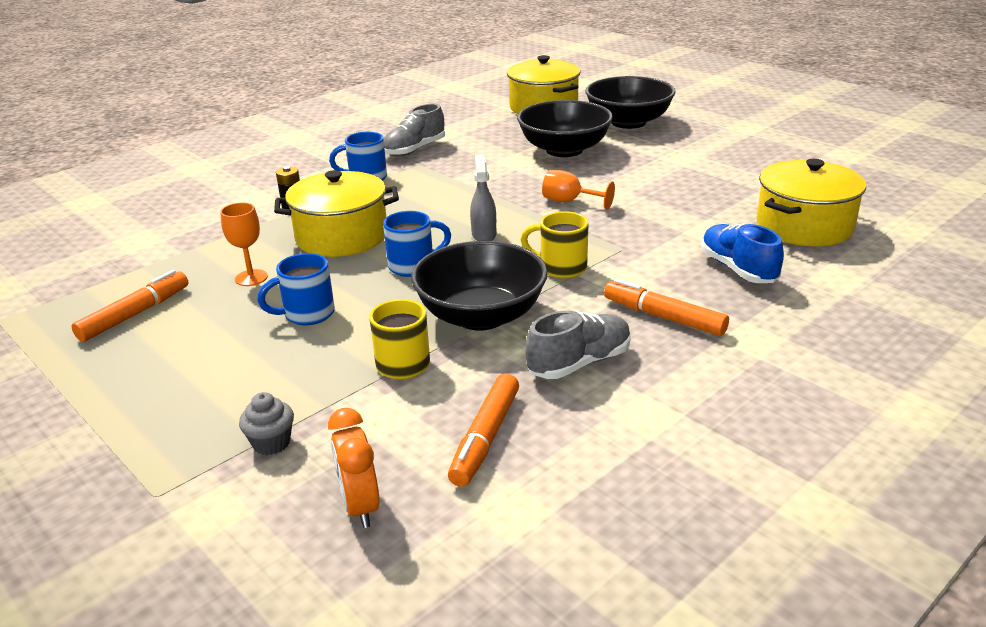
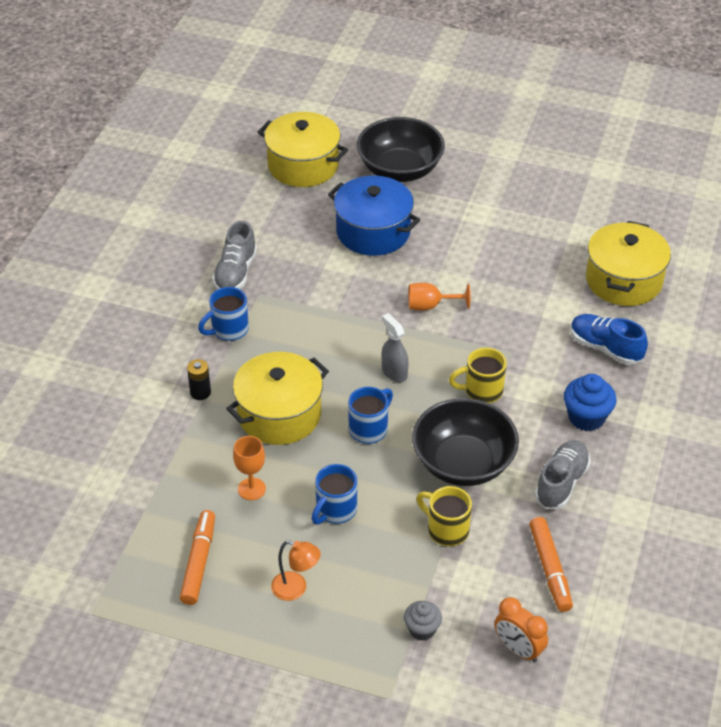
camera: 30 degrees left, 15 degrees up
(191, 362) = (296, 589): none -> orange lamp
(564, 150) = (373, 231): black bowl -> blue pot
(663, 317) = (586, 417): orange marker -> blue cupcake

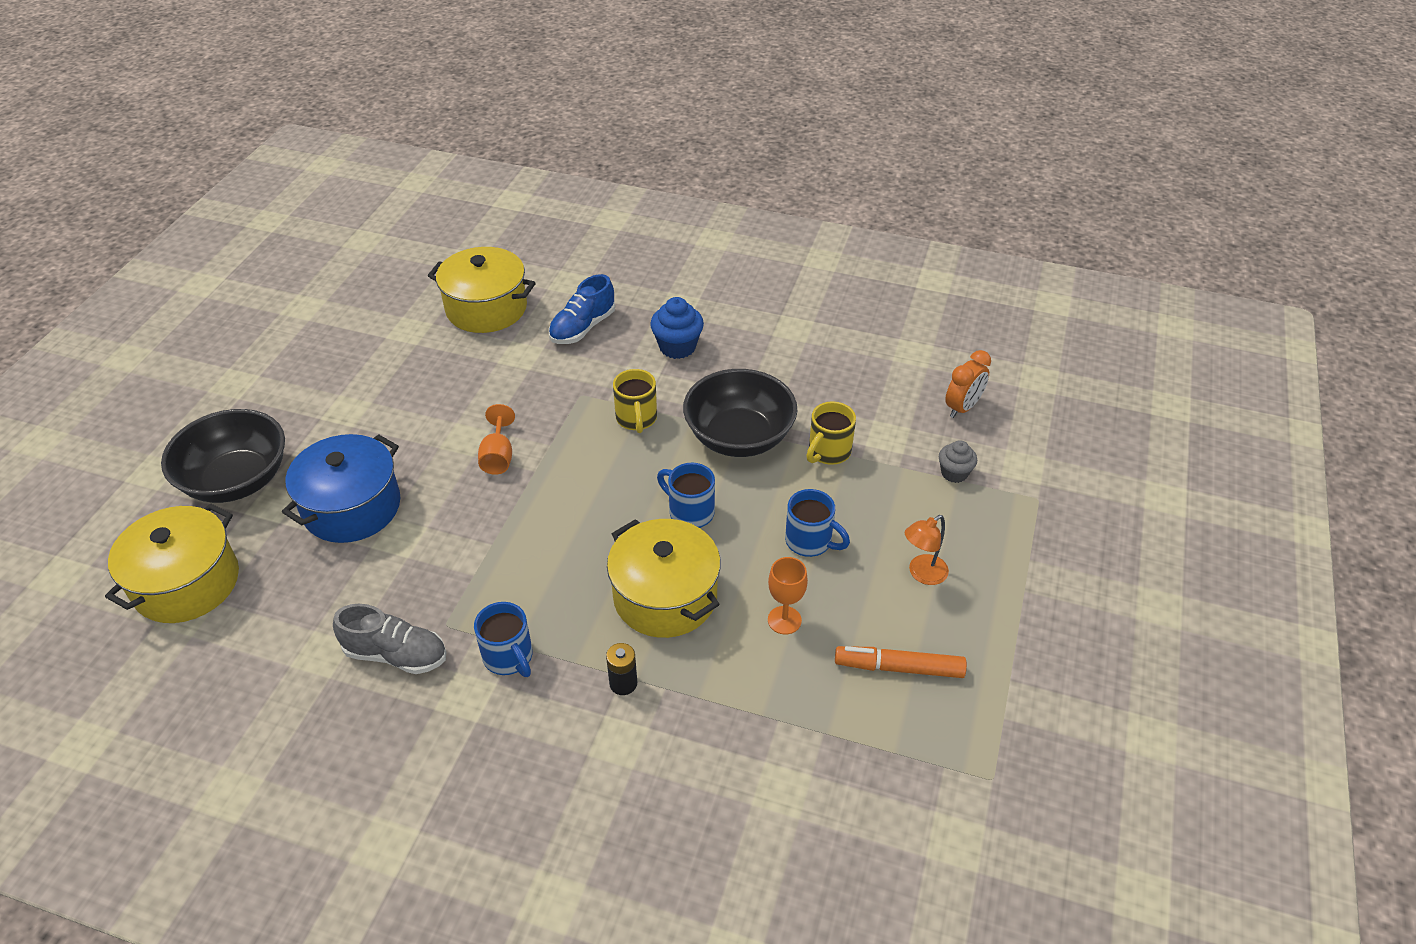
camera: 90 degrees left, 0 degrees up
(296, 589) = (922, 574): orange lamp -> orange lamp turned 150 degrees counterclockwise
(394, 372) = (602, 490): grey spray bottle -> none
(550, 569) = (867, 382): orange marker -> none
(561, 483) = (762, 369): grey shoe -> none

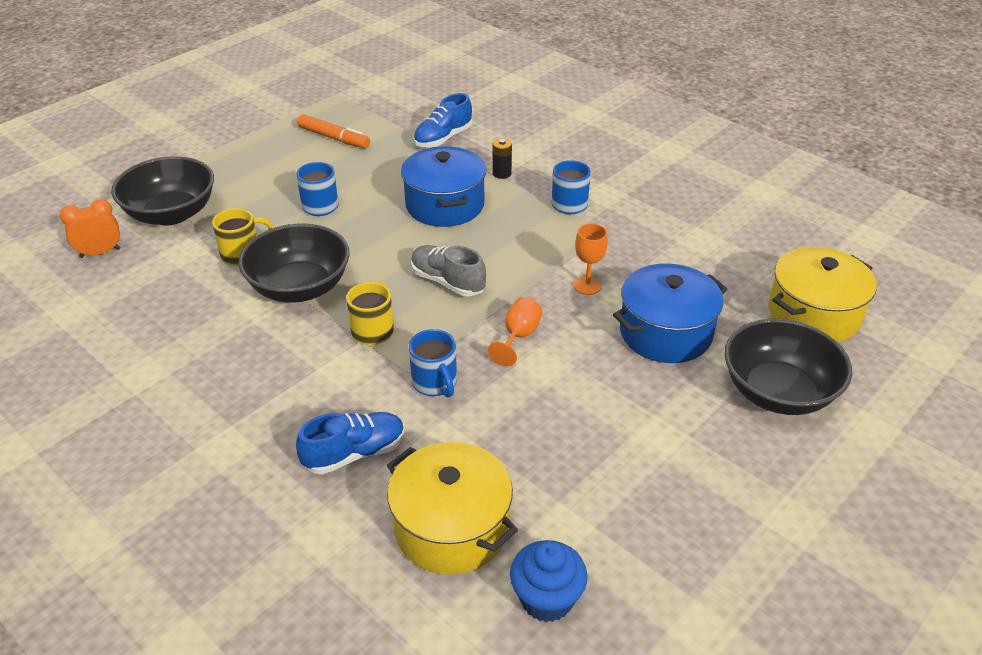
camera: 155 degrees left, 5 degrees down
(396, 654) = (646, 225): grey shoe -> grey shoe (447, 282)
(665, 596) = (444, 205): yellow pot -> blue pot
(677, 347) = (275, 392): blue cupcake -> blue cupcake (546, 599)
(690, 512) = (387, 247): blue mug -> blue mug (435, 383)
(748, 730) = (443, 138): none -> blue shoe
(784, 620) = (378, 174): orange goblet -> orange goblet (587, 285)
(922, 574) = (268, 170): orange lamp -> none
(954, 473) = (171, 214): grey cupcake -> black bowl

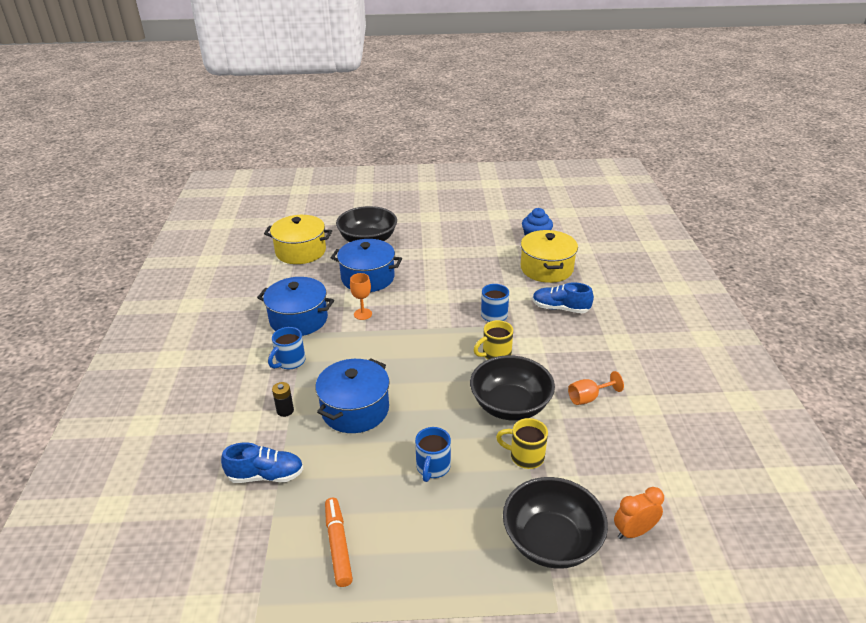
camera: 135 degrees left, 5 degrees down
(100, 253) = (633, 532): orange clock -> orange clock turned 135 degrees clockwise
(447, 282) = (425, 357): grey shoe -> none
(518, 336) = (430, 311): orange goblet -> orange goblet (588, 398)
(638, 240) = (299, 319): none -> blue pot

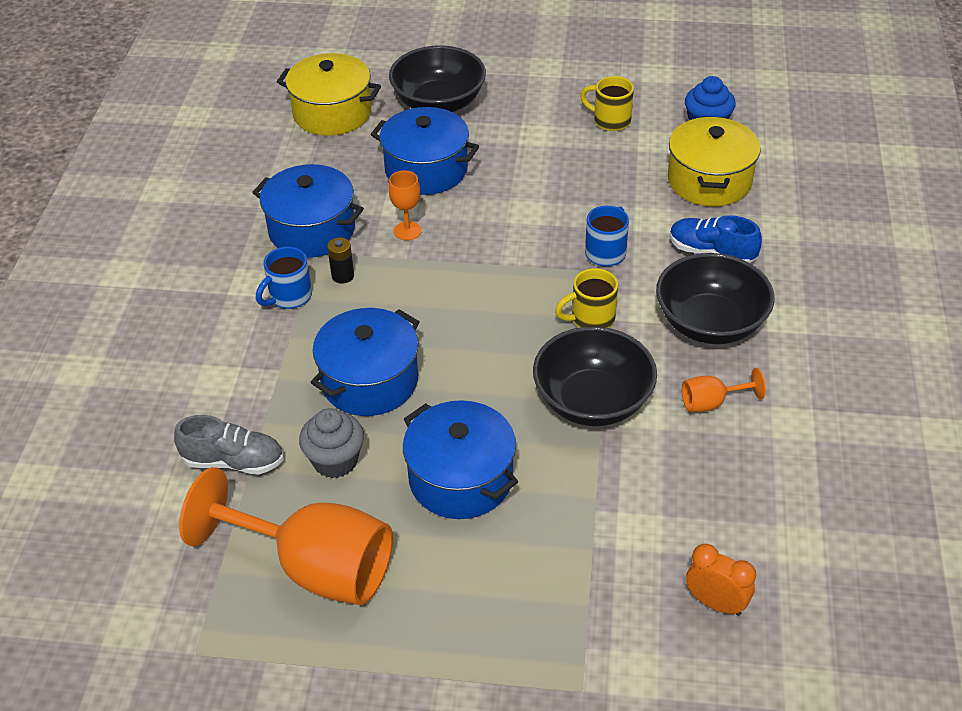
camera: 10 degrees right, 10 degrees up
(266, 475) = (234, 461): blue shoe -> grey shoe
(285, 410) = (272, 371): black battery -> black battery (343, 276)
(338, 545) = (314, 567): orange marker -> orange goblet
(340, 466) = (335, 461): none -> grey cupcake
(433, 467) = (461, 478): blue mug -> blue pot
(525, 456) = (594, 479): yellow mug -> yellow mug (610, 121)
(551, 541) = (598, 600): black bowl -> black bowl (710, 323)
(633, 532) = (716, 603): orange clock -> orange clock turned 45 degrees clockwise

